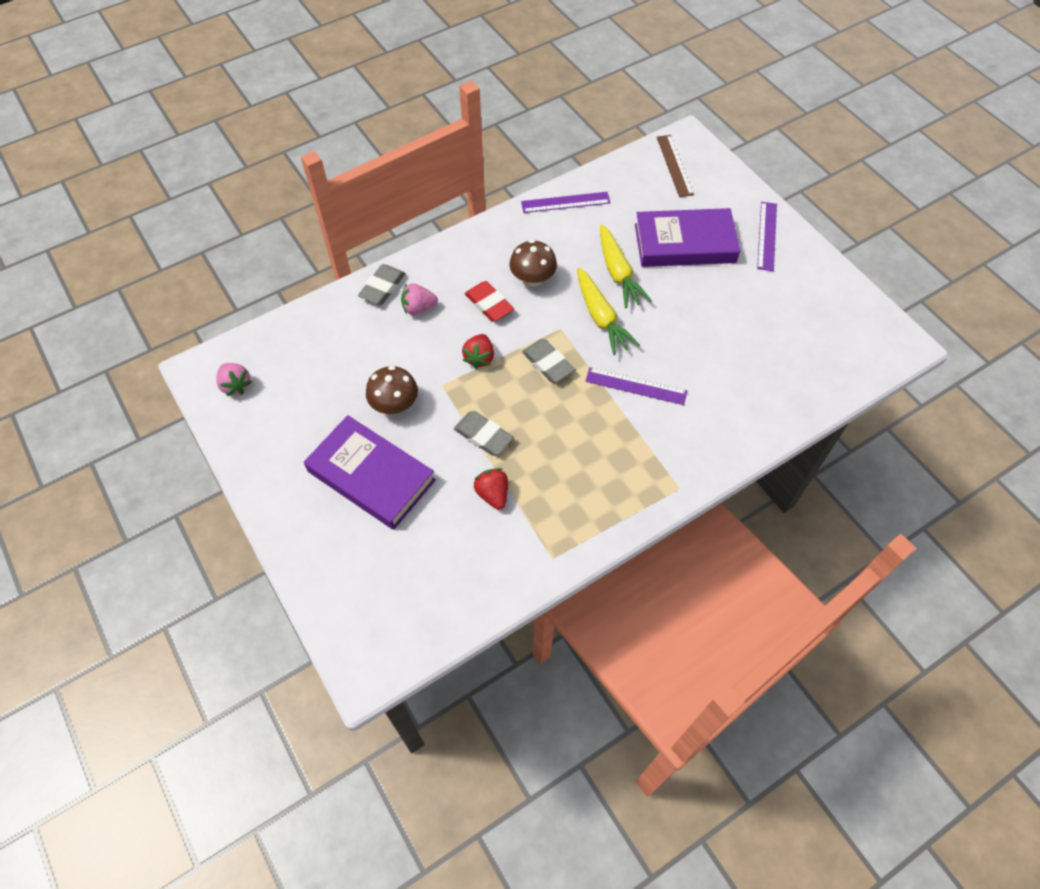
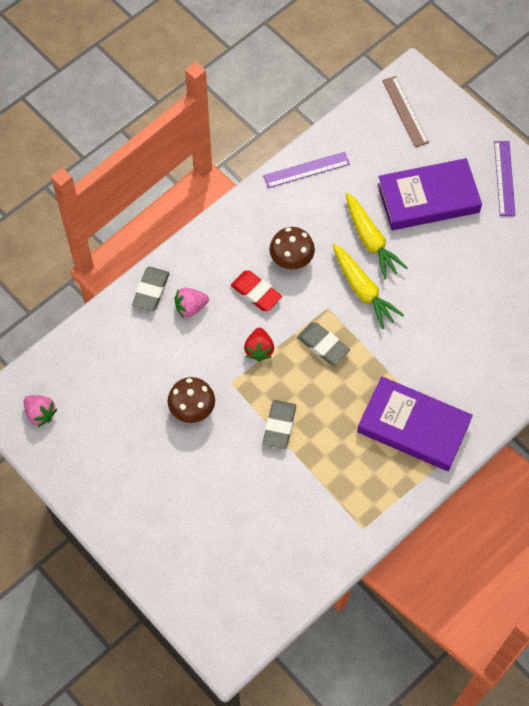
camera: 10 degrees left, 5 degrees up
(371, 476) = (188, 480): purple book -> purple book (413, 427)
(483, 435) = (279, 426): grey eraser -> grey eraser turned 75 degrees clockwise
(493, 494) = (299, 479): red strawberry -> none
(636, 386) = (407, 355): purple ruler -> none

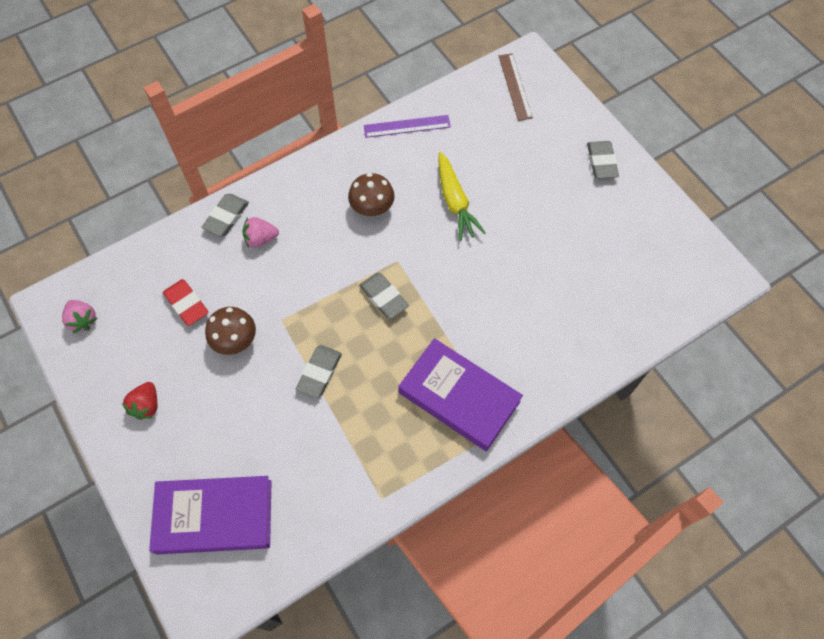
camera: 10 degrees right, 0 degrees up
(256, 293) = (329, 235): red eraser -> red eraser (186, 304)
(259, 349) = (318, 291): red strawberry -> red strawberry (146, 405)
(363, 290) = (436, 249): yellow carrot -> none
(428, 198) = (521, 170): purple book -> purple book (214, 516)
(504, 178) = (601, 162): purple ruler -> grey eraser

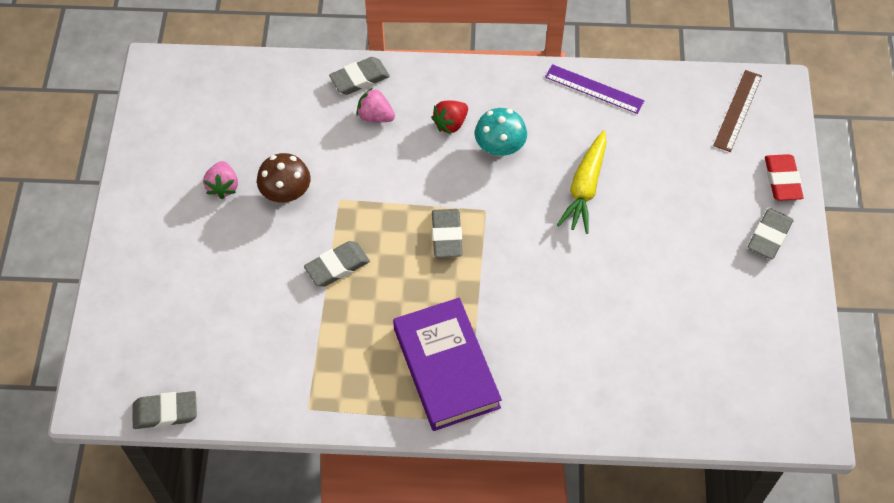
camera: 35 degrees right, 5 degrees down
(83, 320) = (173, 98): pink strawberry -> pink strawberry (223, 186)
(146, 405) = (172, 202): red strawberry -> red strawberry (450, 124)
(186, 304) = (268, 136): red eraser -> red eraser (782, 180)
(214, 516) = (159, 330): purple book -> none
(270, 580) = (165, 412): none -> grey eraser
(372, 208) = (500, 147): brown mushroom -> turquoise mushroom

